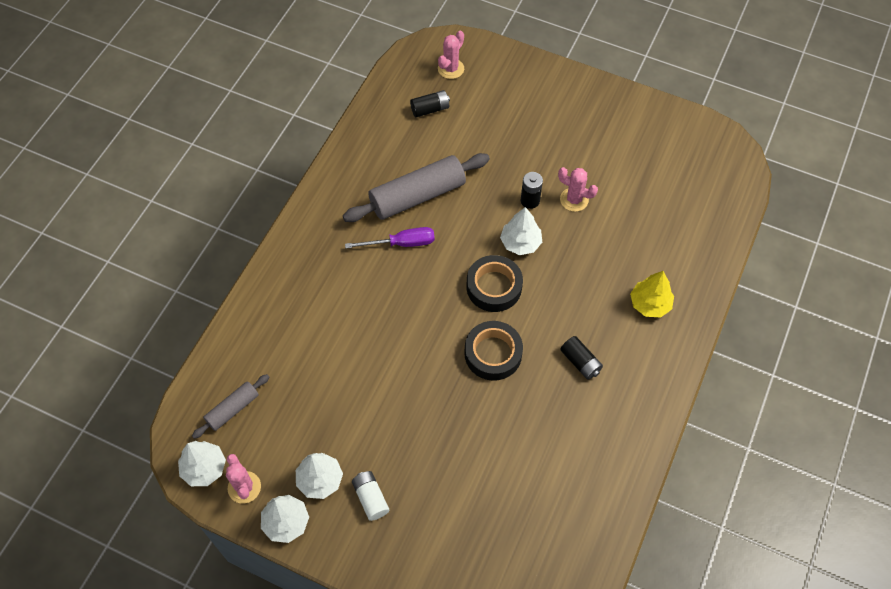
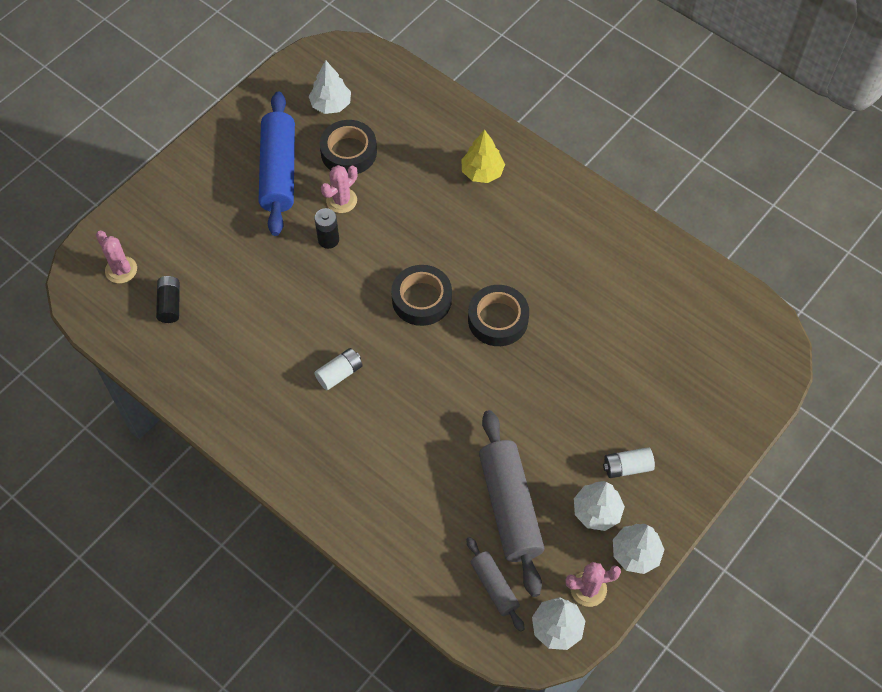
camera: 75 degrees left, 0 degrees up
(401, 243) = (339, 373): purple screwdriver -> white battery
(417, 196) = (283, 344): grey rolling pin -> grey rolling pin (510, 507)
(520, 243) = (377, 262): white tree -> white tree (331, 104)
(580, 362) = (528, 247): black battery -> none
(586, 145) = (279, 171): none -> blue rolling pin
(627, 191) = (348, 152): none -> black tape

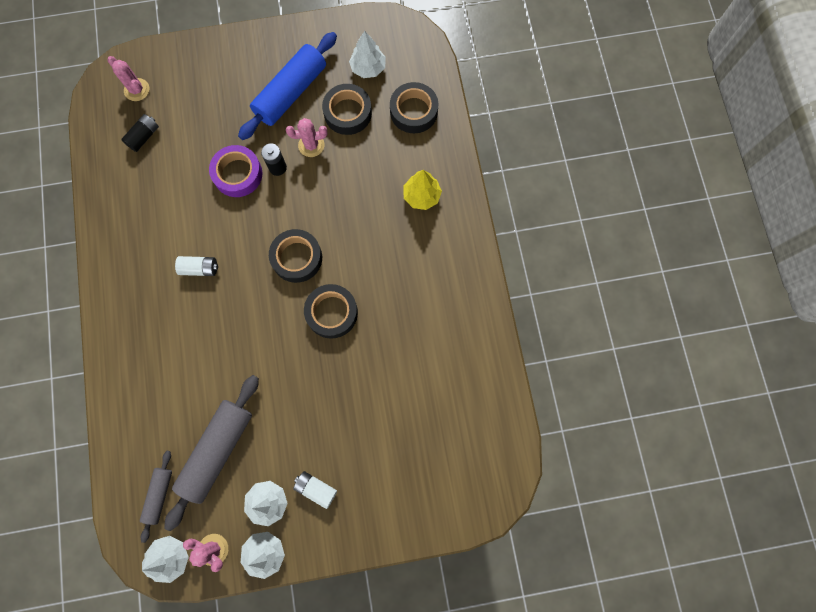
camera: 40 degrees right, 15 degrees up
(121, 270) = (137, 90): pink cactus -> pink cactus turned 45 degrees counterclockwise
(296, 271) = (237, 174): none -> purple tape
(407, 111) = (413, 111): none -> black tape

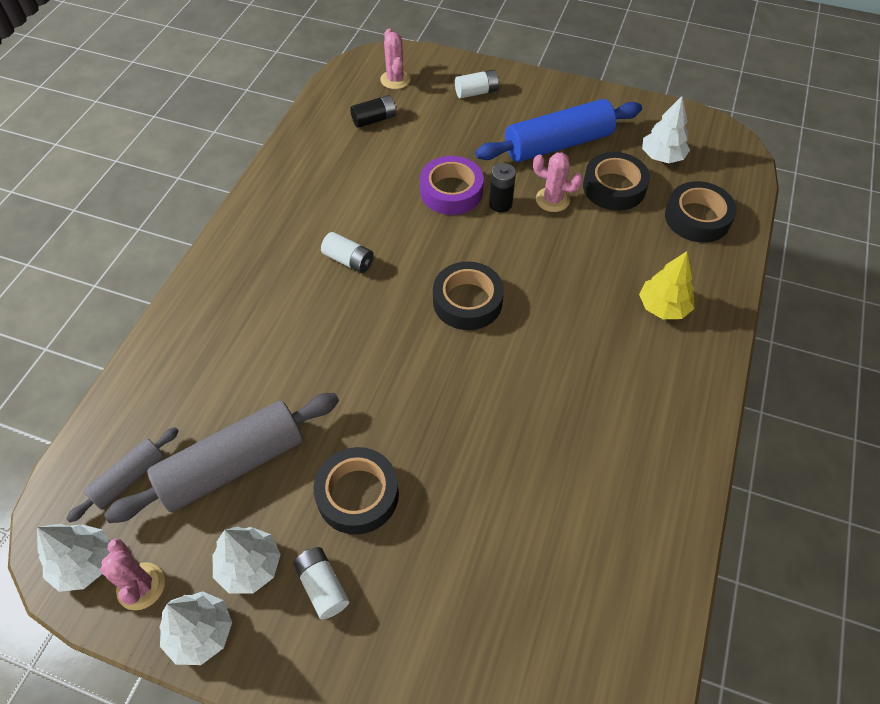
camera: 30 degrees right, 20 degrees down
(206, 72) = (476, 92): none -> white battery
(332, 313) = (474, 380): black tape -> black tape (357, 494)

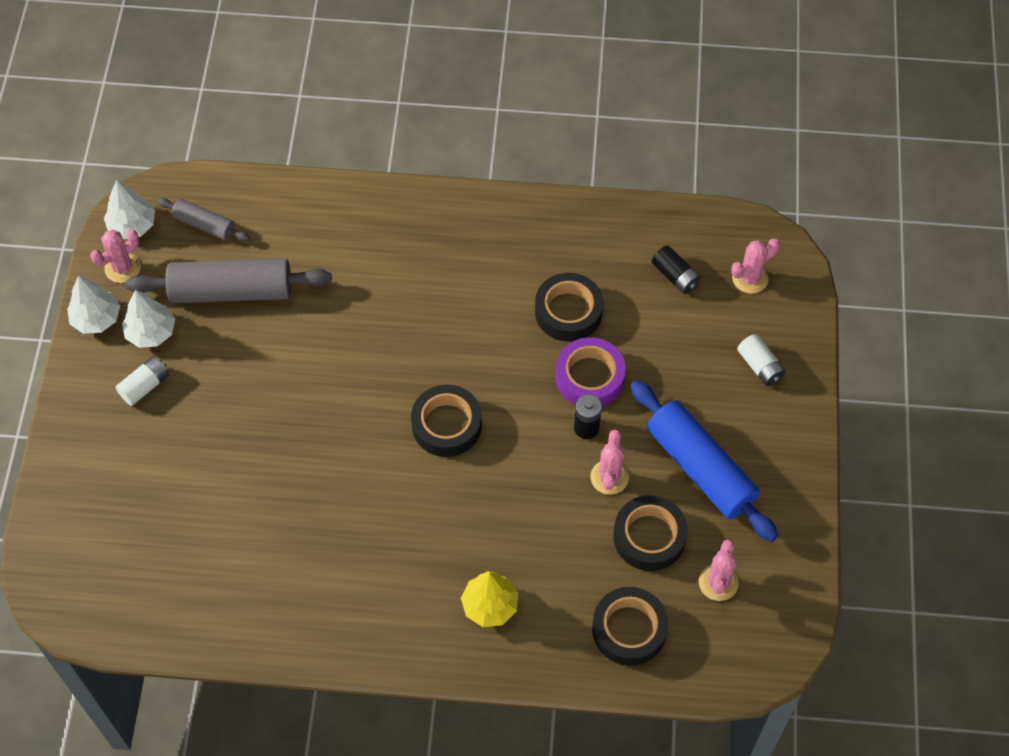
camera: 75 degrees right, 5 degrees up
(232, 465) = (231, 291): grey rolling pin -> grey rolling pin turned 45 degrees counterclockwise
(349, 260) = (468, 310): white battery -> none
(357, 494) = (225, 388): black tape -> black tape (568, 312)
(662, 157) = (718, 582): white tree -> pink cactus

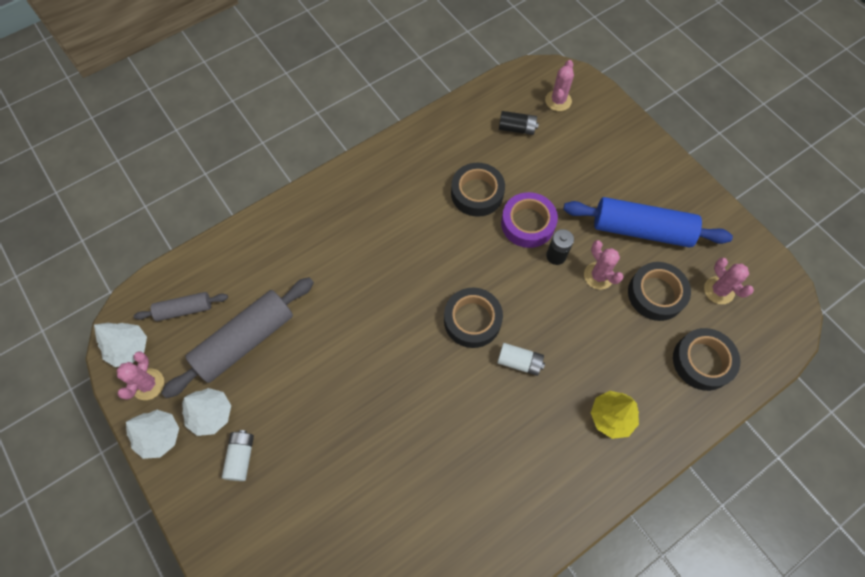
camera: 40 degrees left, 5 degrees up
(760, 366) = (613, 146): white battery -> white battery (519, 362)

